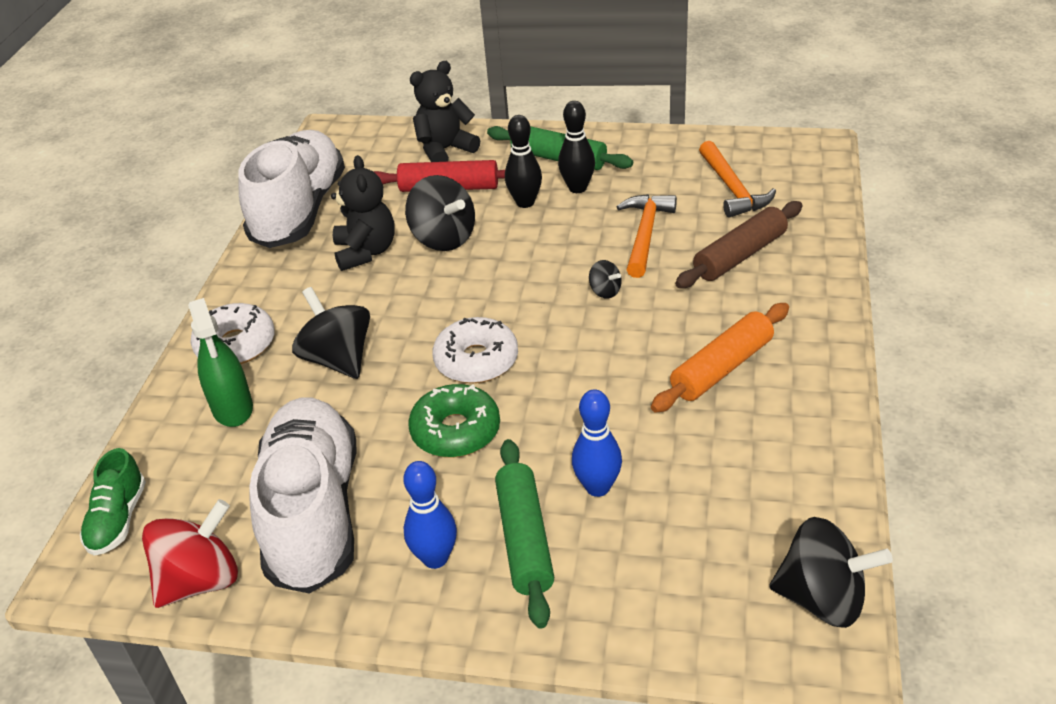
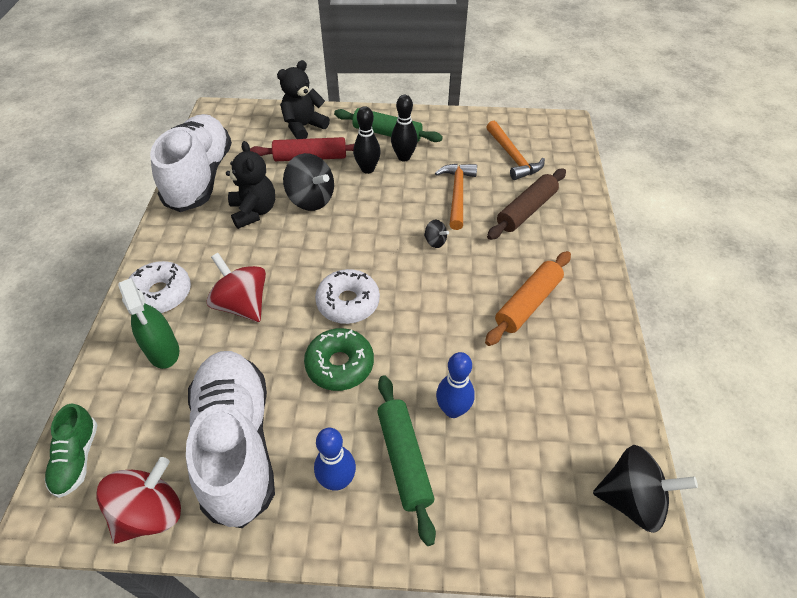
camera: 10 degrees left, 10 degrees up
(338, 359) = (242, 304): black spinning top -> red spinning top

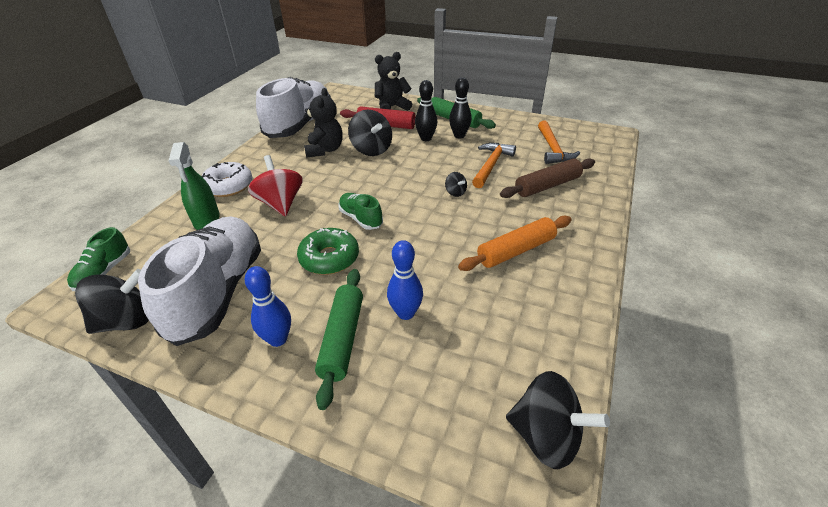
camera: 20 degrees right, 10 degrees down
(150, 513) = (126, 321): red spinning top -> black spinning top
(348, 302) = (361, 218): white donut -> green shoe

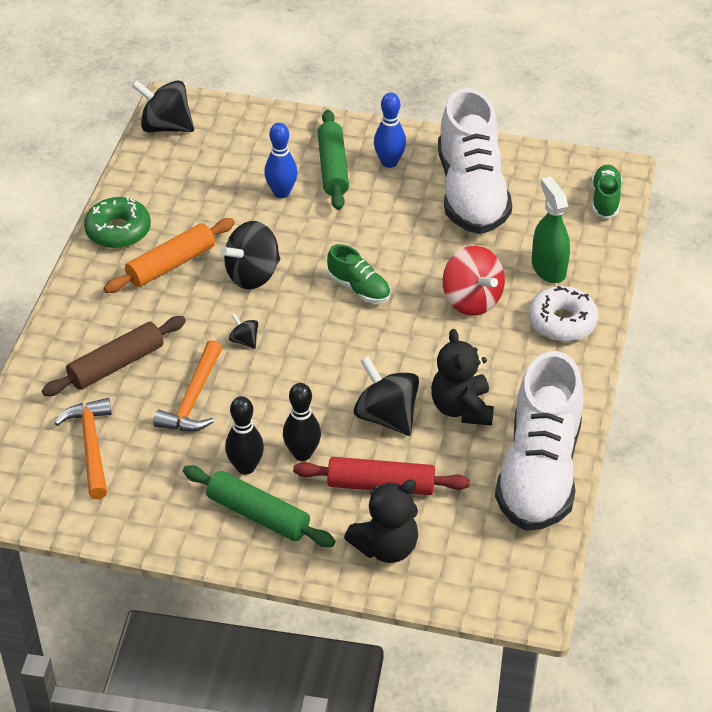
camera: 170 degrees right, 5 degrees up
(126, 321) = (536, 162): black spinning top -> black spinning top (253, 275)
(329, 258) = (376, 236): green donut -> green donut (118, 231)

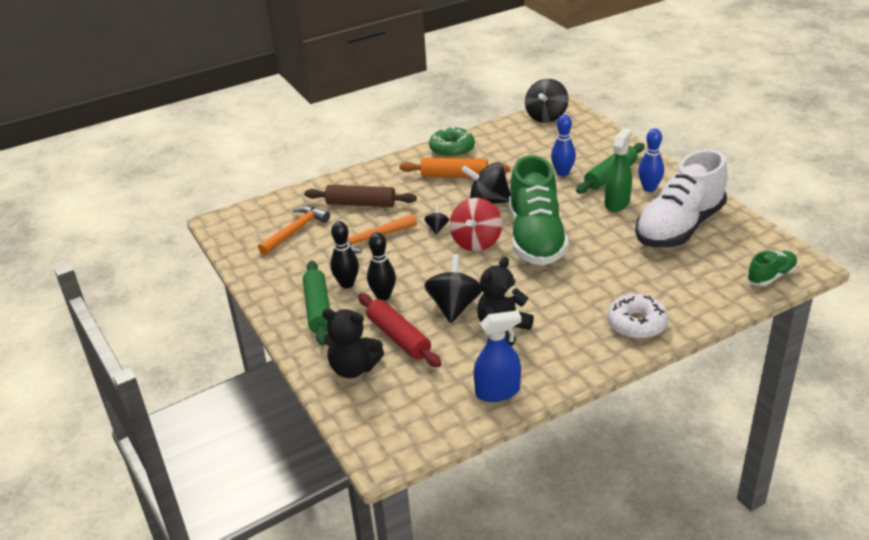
camera: 50 degrees right, 10 degrees down
(166, 127) = (546, 117): black spinning top -> black spinning top turned 135 degrees counterclockwise
(359, 288) = (536, 238): green shoe -> green shoe, size x2.17
(471, 300) = (594, 280): red spinning top -> red spinning top (476, 242)
(539, 471) = (497, 392): white shoe -> blue spray bottle
(548, 268) = (671, 291): green spray bottle -> green spray bottle (617, 203)

